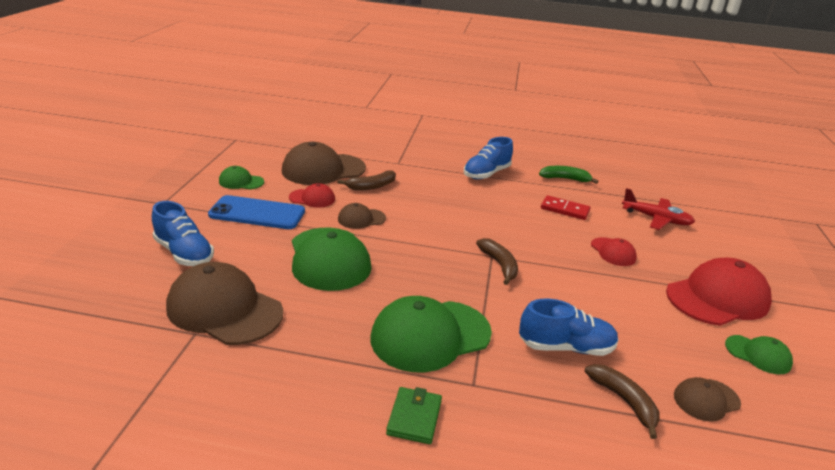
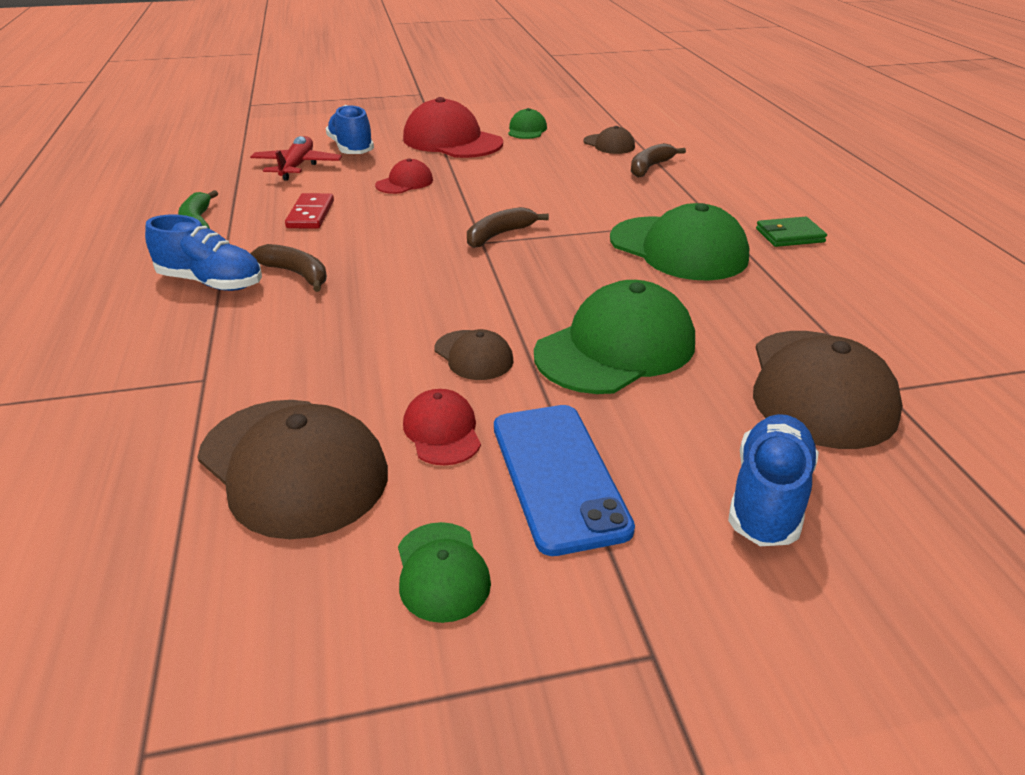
camera: 110 degrees left, 5 degrees up
(371, 186) = (339, 380): brown banana -> brown banana (296, 274)
(566, 347) = (610, 191): blue shoe -> blue shoe (351, 149)

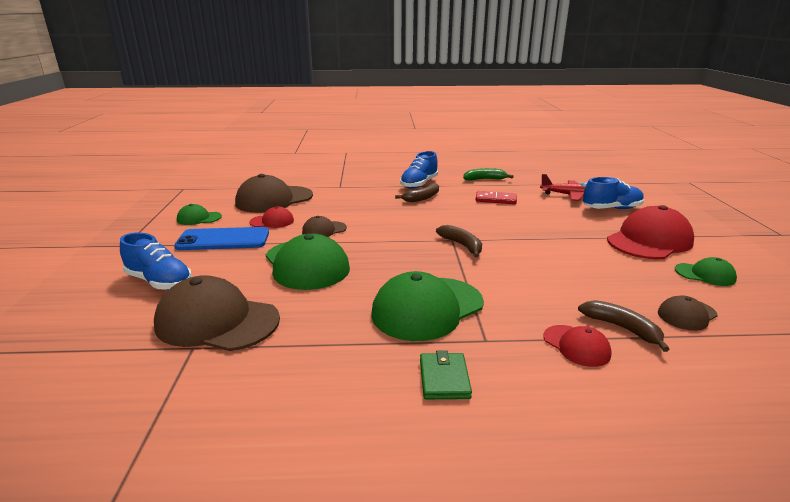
camera: 100 degrees right, 10 degrees down
(404, 183) = (550, 222): red cap -> red cap (576, 346)

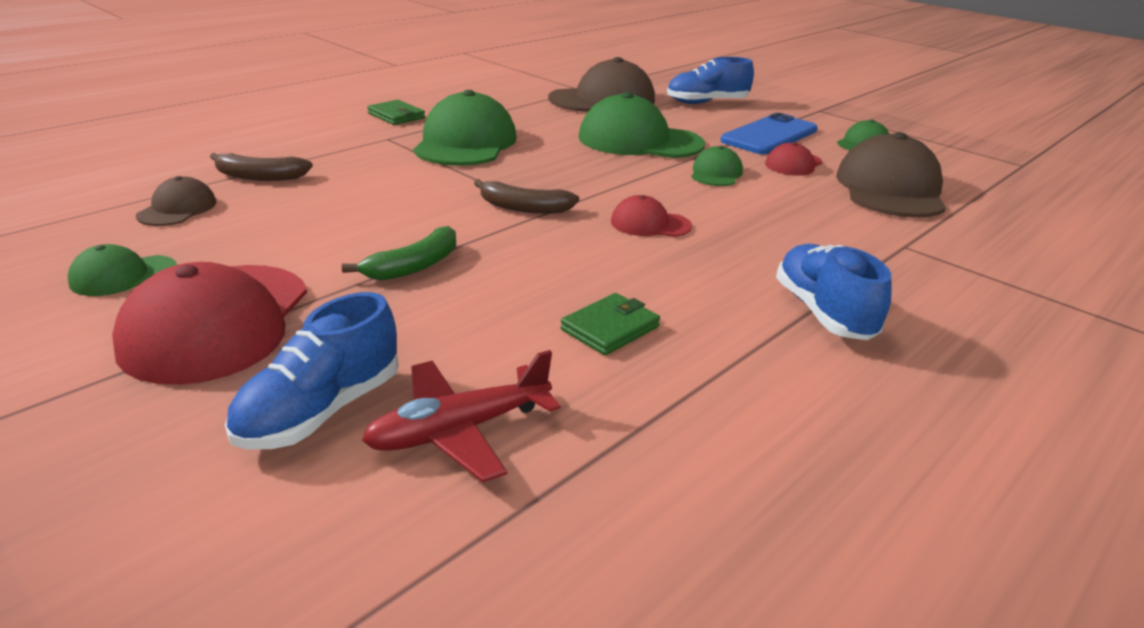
camera: 135 degrees right, 5 degrees up
(324, 230) = (716, 173): brown cap -> green cap
(422, 198) = (736, 274): brown banana -> none
(484, 179) = (748, 407): green banana -> green banana (414, 266)
(495, 199) = (610, 328): red domino -> green wallet
(576, 346) = (303, 154): red cap -> red cap (650, 224)

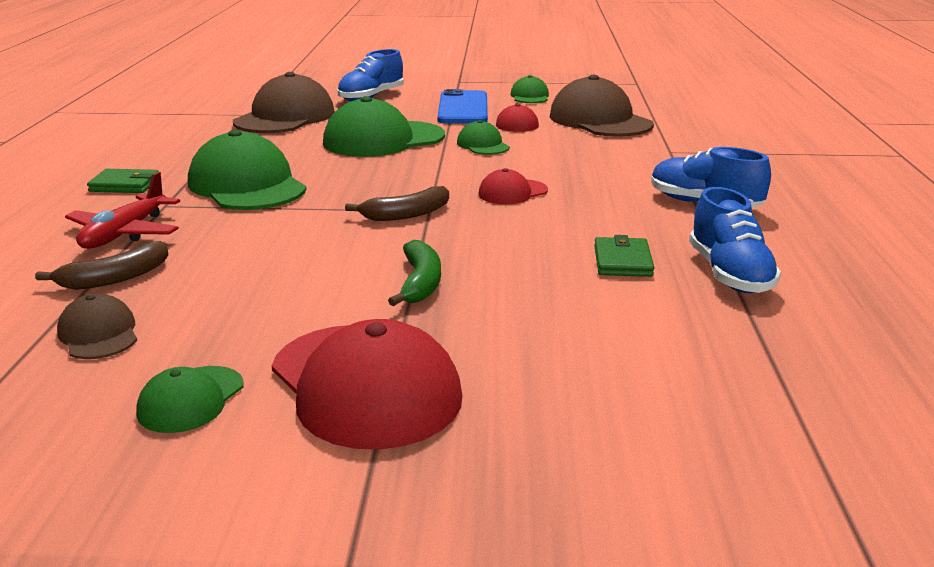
camera: 40 degrees left, 5 degrees down
(320, 411) = (570, 389): blue shoe -> blue shoe (729, 274)
(458, 431) = (667, 353): red plane -> red plane (124, 234)

